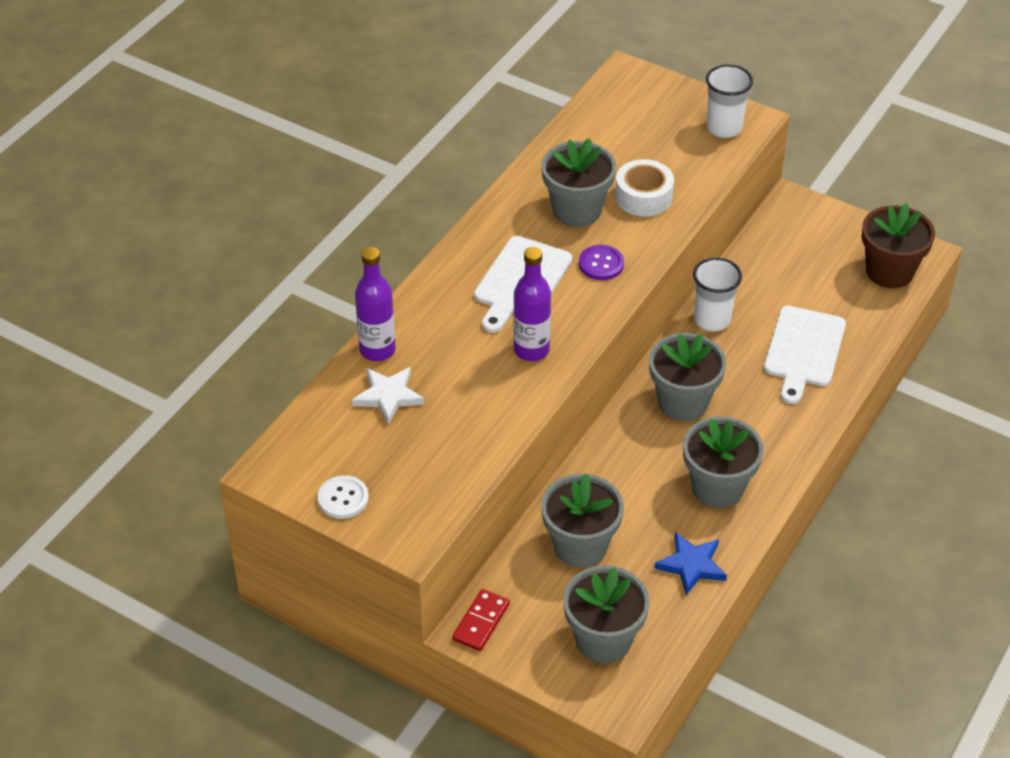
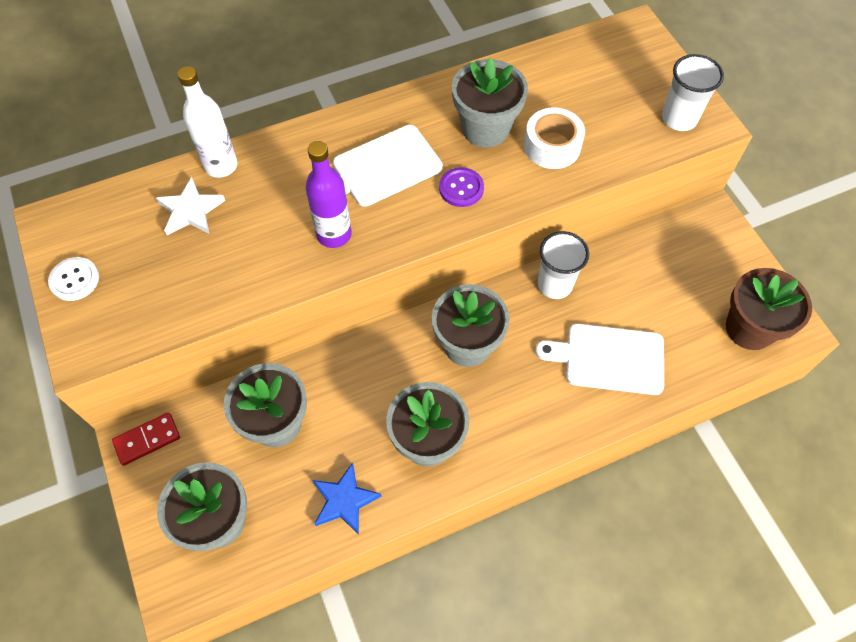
camera: 35 degrees right, 15 degrees up
(377, 350) = (221, 166): purple bottle -> white bottle
(803, 350) = (609, 358): white cutting board -> white cutting board turned 45 degrees clockwise

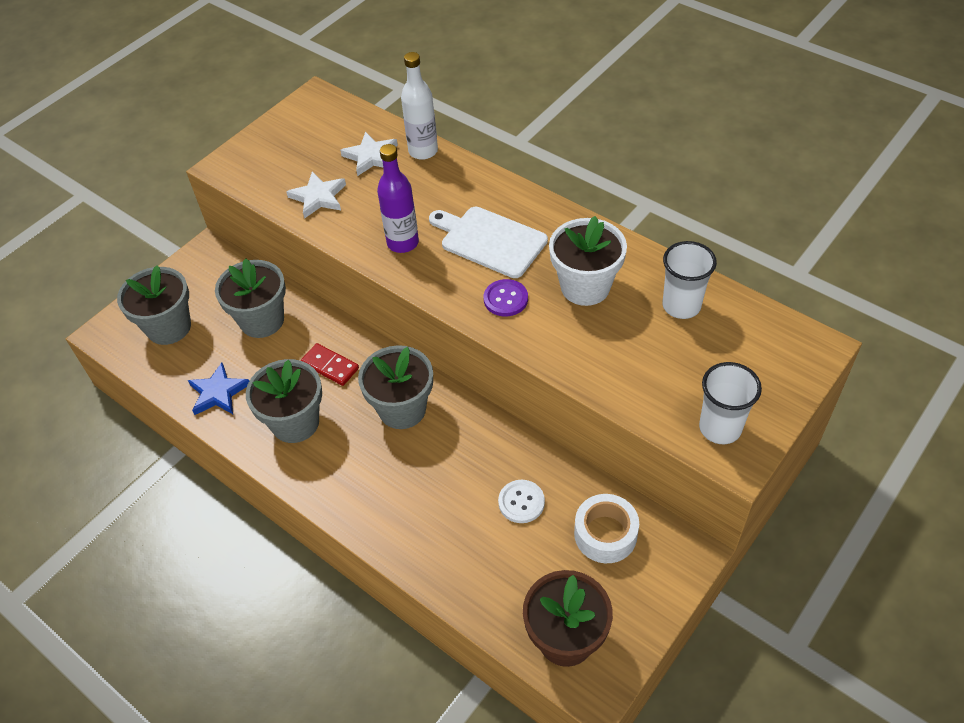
camera: 65 degrees right, 10 degrees down
(74, 280) = (276, 133): white button -> white button (521, 502)
(147, 440) = (212, 257): red domino -> red domino (330, 366)
(212, 279) = (318, 197): none -> white star
(485, 129) = (585, 287): grey flower pot -> white flower pot
(552, 146) = (602, 341): white tape -> white tape (605, 534)
(554, 285) = (506, 447): white cup -> white cup (681, 306)
(609, 358) = (452, 523): white cutting board -> none

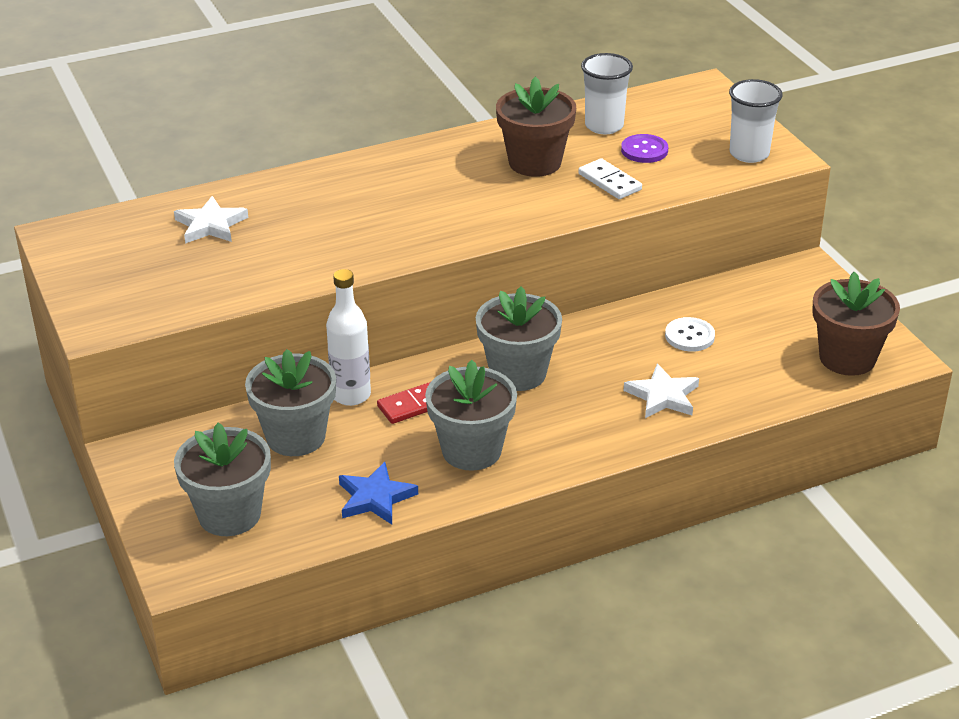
camera: 65 degrees left, 15 degrees down
(318, 197) = (235, 275): white star -> white star (663, 396)
(403, 243) = (368, 241): purple bottle -> none
(423, 151) = (243, 192): white bottle -> white bottle (351, 395)
(490, 241) = (421, 192): white cutting board -> none
(505, 299) = (507, 207): purple button -> purple button (644, 150)
(585, 287) = (535, 162): white flower pot -> brown flower pot
(592, 347) = (609, 182): none -> white domino
(605, 534) = (758, 302): white tape -> none

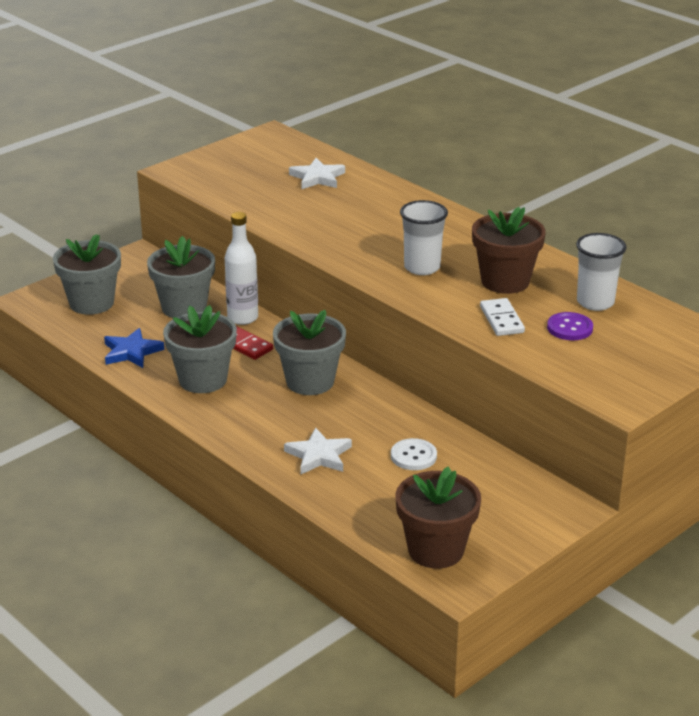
camera: 70 degrees right, 5 degrees down
(609, 182) = (501, 320): white domino -> white domino turned 45 degrees counterclockwise
(749, 154) = (610, 382): white cup -> white cup (422, 267)

